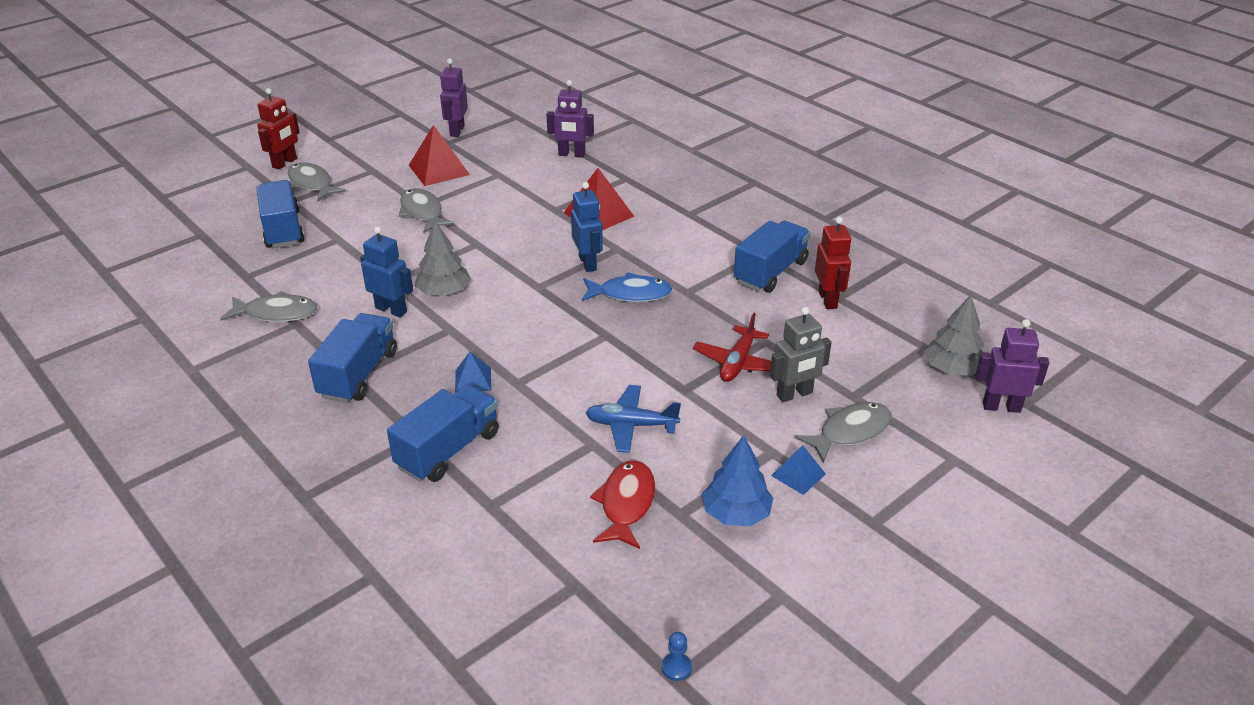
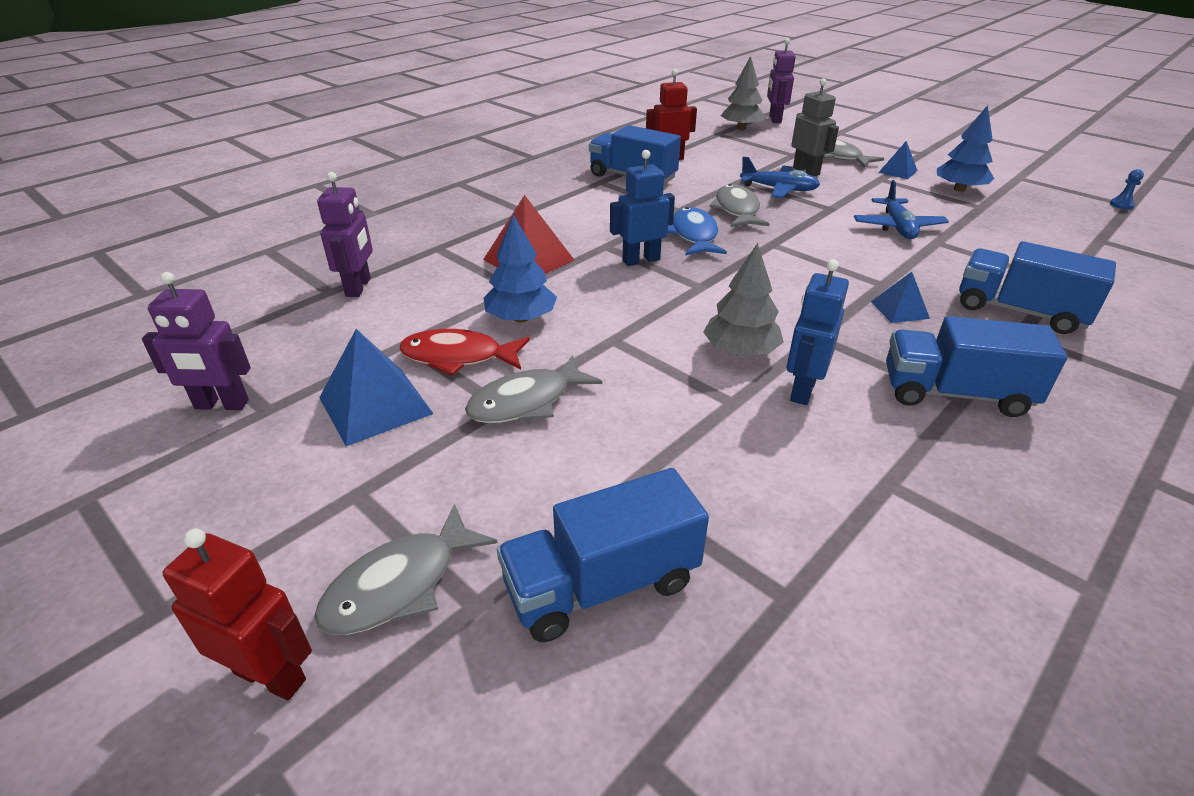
camera: 95 degrees left, 0 degrees up
(276, 313) = (878, 515): grey fish -> grey fish (737, 210)
(439, 170) = (375, 405): red pyramid -> blue pyramid
(514, 211) = (521, 318): none -> blue tree
(626, 504) = (993, 225): red fish -> red fish (458, 357)
(737, 363) = (779, 189): red plane -> blue plane

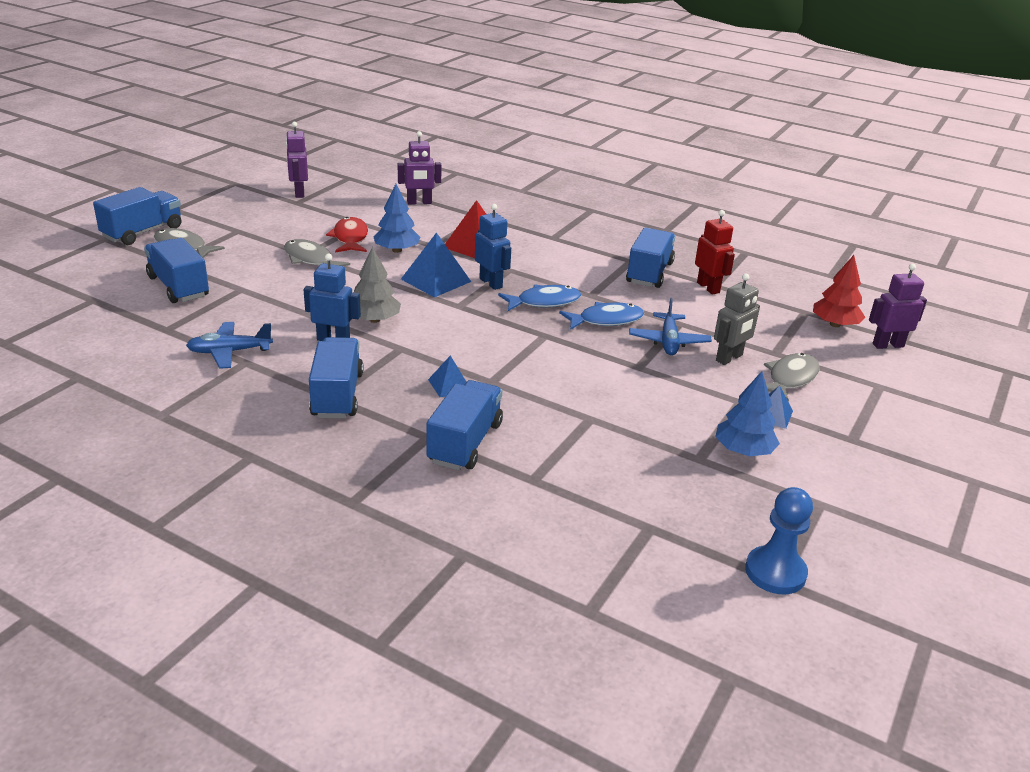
camera: 75 degrees right, 5 degrees down
(271, 676) = (142, 232): red robot -> blue truck
(375, 405) = (303, 224): blue pyramid -> blue pyramid (436, 280)
(737, 210) = (606, 320): grey fish -> blue fish
(741, 128) = (835, 324): grey tree -> red tree
(897, 227) = (613, 399): blue plane -> blue plane (229, 352)
(1121, 205) = (775, 572): blue pawn -> blue pawn, size x2.20

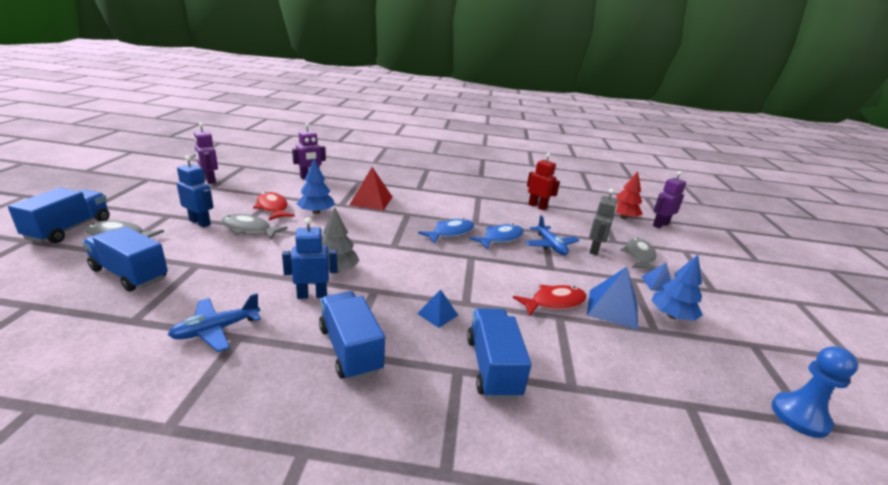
camera: 25 degrees left, 5 degrees down
(436, 280) = (362, 229): blue pyramid -> blue pyramid (612, 308)
(491, 283) = (403, 225): blue robot -> blue robot (200, 222)
(599, 403) = (554, 302): none -> red fish
(649, 273) = (496, 203): blue truck -> none

